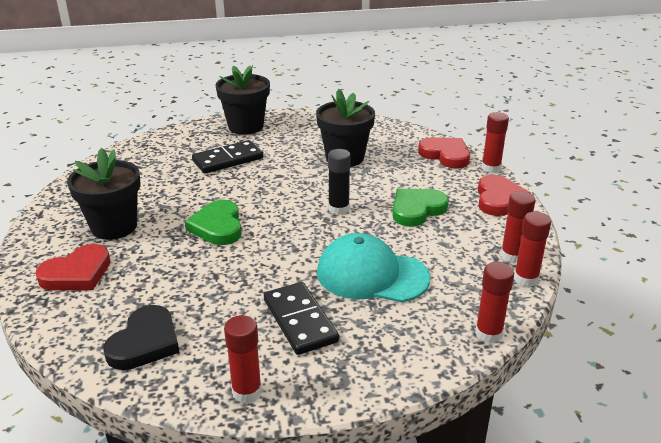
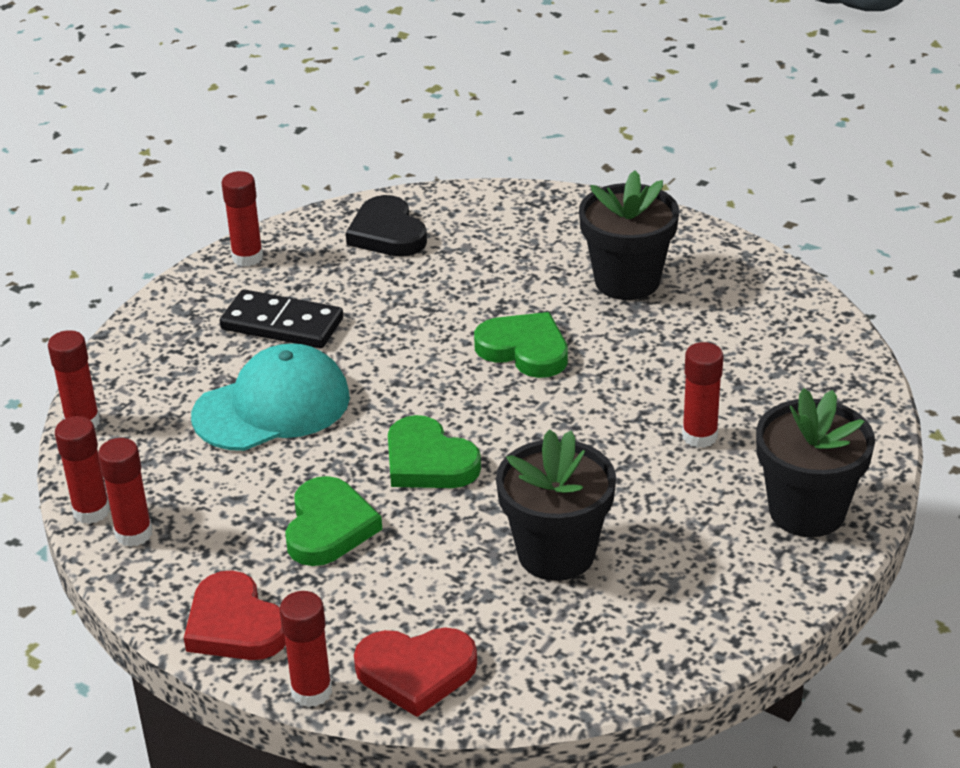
camera: 135 degrees right, 5 degrees up
(77, 273) = (558, 232): red heart -> none
(228, 160) = (699, 436): black domino -> red glue stick
(339, 209) = (428, 461): black glue stick -> green heart

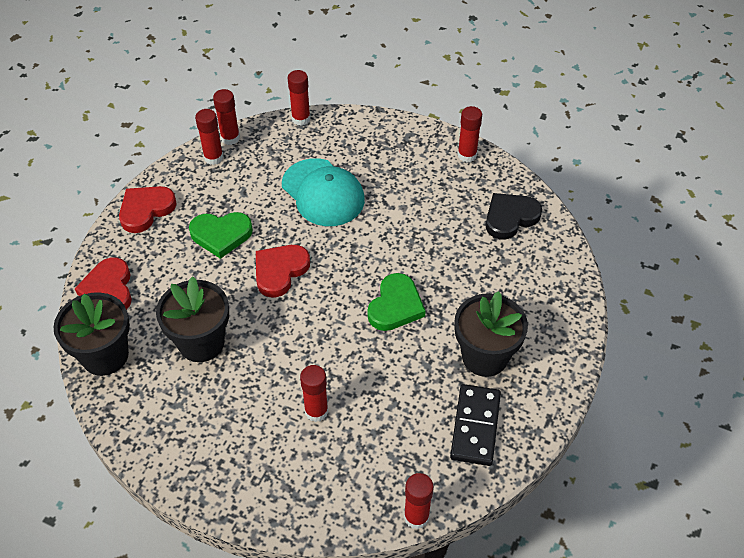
camera: 80 degrees right, 15 degrees up
(282, 324) = (402, 183): black domino -> black domino (475, 426)
(311, 691) = (97, 248): red glue stick -> red glue stick (416, 517)
(428, 461) = (280, 271): green heart -> red heart
(807, 511) = (244, 478): black flower pot -> black flower pot (105, 355)

